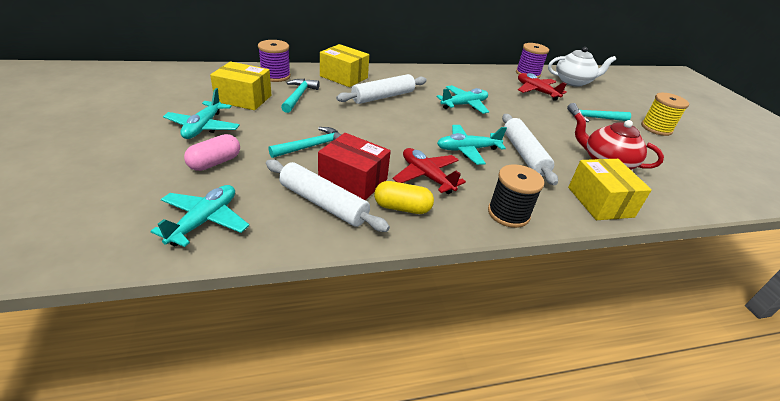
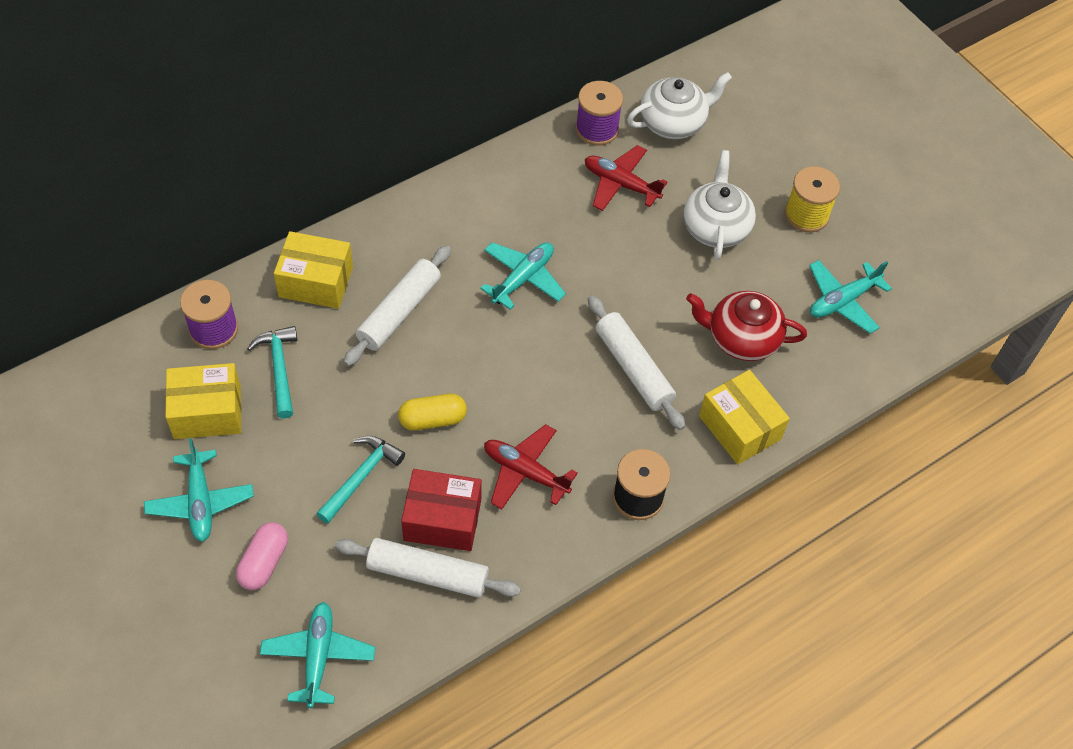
camera: 20 degrees left, 20 degrees up
(402, 208) = (517, 541): yellow capsule -> yellow capsule (432, 419)
(467, 150) = (558, 392): turquoise plane -> turquoise plane (843, 301)
(593, 118) = (716, 227): turquoise hammer -> white teapot

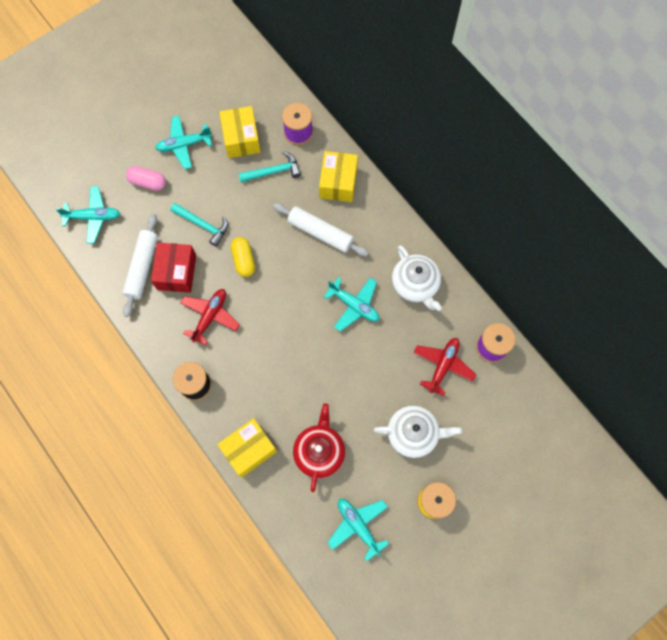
camera: 90 degrees right, 15 degrees up
(633, 368) = (289, 379): white rolling pin -> none
(673, 122) = (507, 402): white teapot -> white teapot (415, 285)

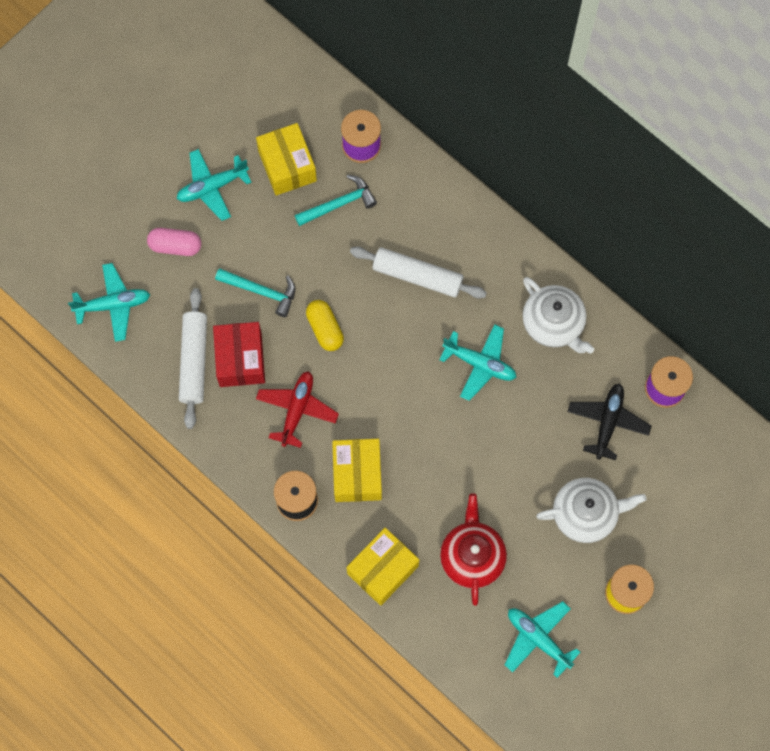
camera: 10 degrees left, 0 degrees up
(338, 182) = (427, 205): yellow box -> yellow box (357, 474)
(443, 366) = (607, 422): red plane -> black plane

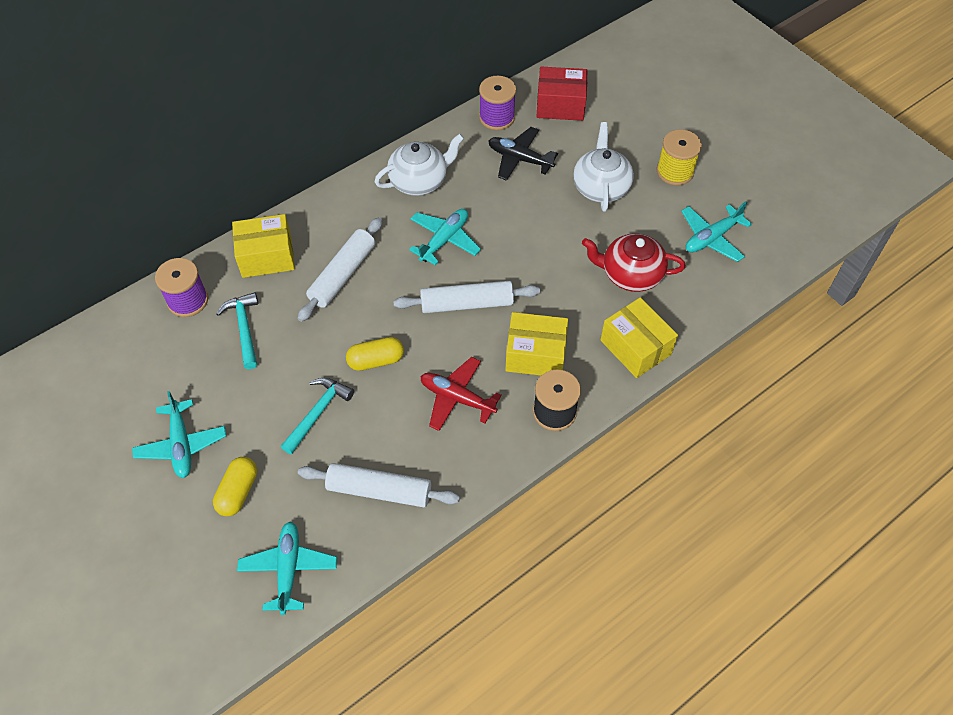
camera: 80 degrees left, 15 degrees down
(175, 246) = (238, 491): pink capsule -> yellow capsule
(240, 359) = (389, 443): red box -> red box (560, 105)
(287, 166) = (185, 369): yellow box -> yellow box (267, 256)
(405, 400) = (467, 303): none -> white rolling pin

